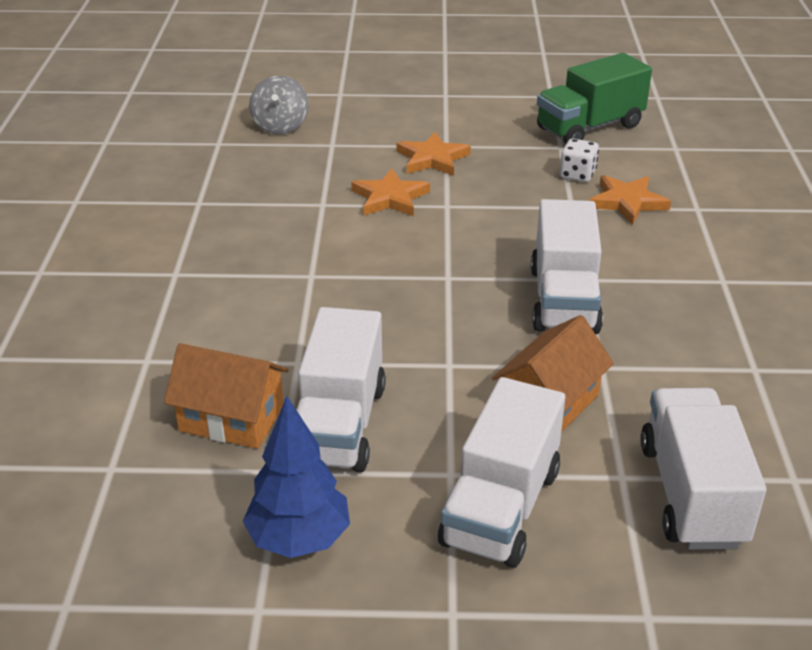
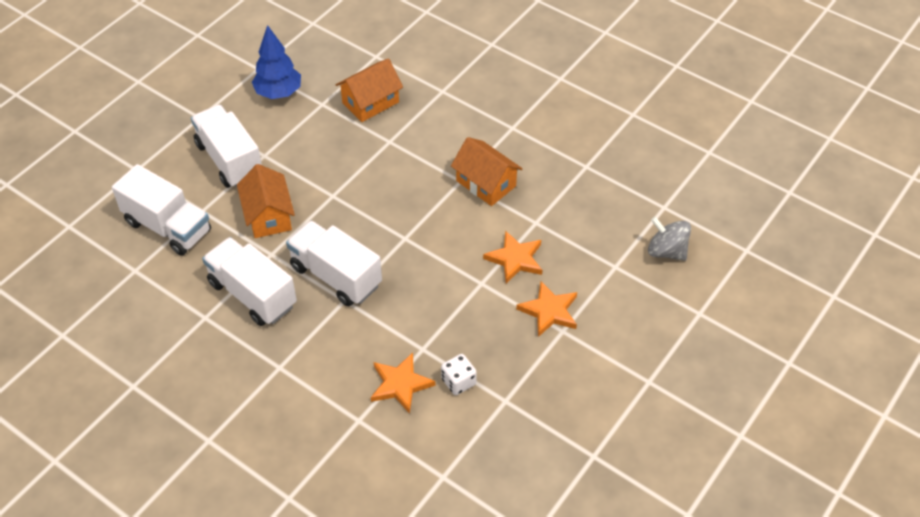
camera: 125 degrees right, 15 degrees up
(297, 256) = (486, 183): none -> orange house
(339, 425) = (330, 135): white truck -> white truck (252, 294)
(589, 127) = (519, 442): green truck -> none

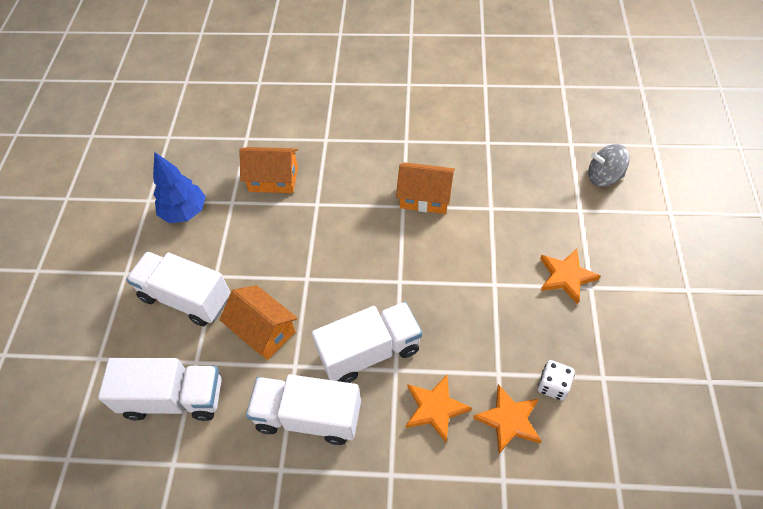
camera: 30 degrees left, 5 degrees up
(336, 276) = (369, 351): white truck -> white truck turned 150 degrees clockwise
(370, 102) = (273, 179): orange house -> orange house turned 75 degrees clockwise
(515, 259) = (502, 248): orange star -> orange star (435, 408)

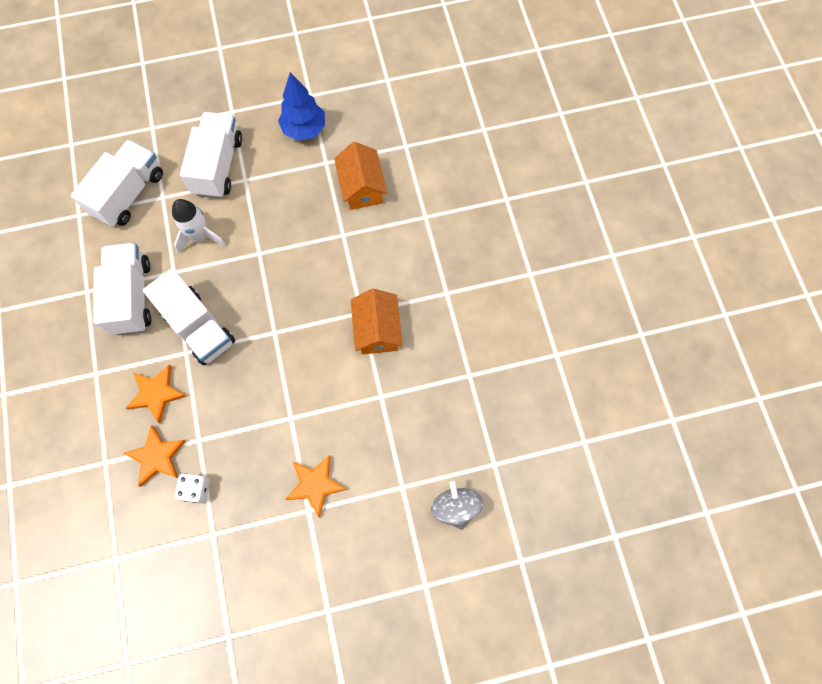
camera: 70 degrees right, 15 degrees up
(174, 398) = (129, 194): white truck -> white truck turned 135 degrees counterclockwise
(263, 330) = (200, 236): orange house -> white rocket

